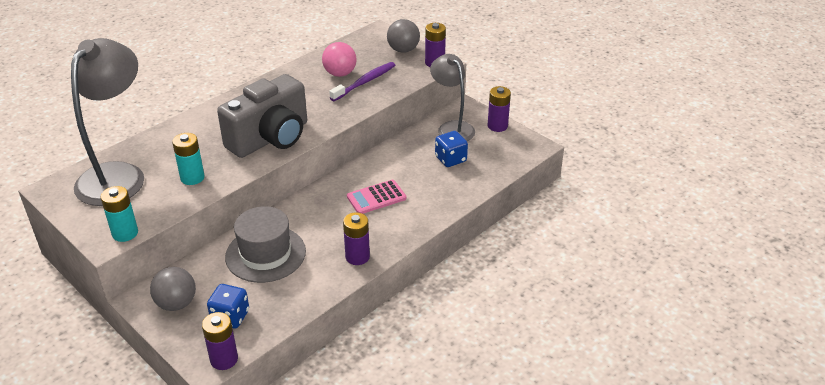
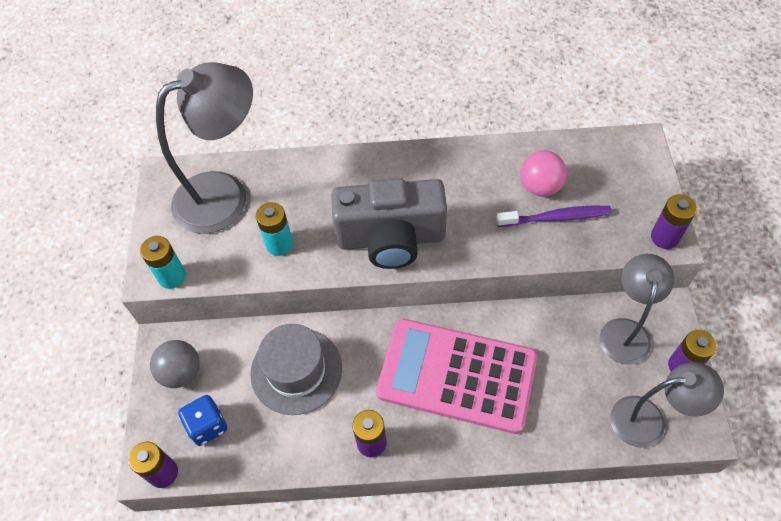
camera: 45 degrees right, 20 degrees up
(376, 197) = (457, 375): pink calculator -> pink calculator, size x2.21
(403, 50) = (644, 192): grey ball -> none
(450, 159) = (582, 378): blue dice -> none
(505, 156) = (649, 420): none -> grey lamp

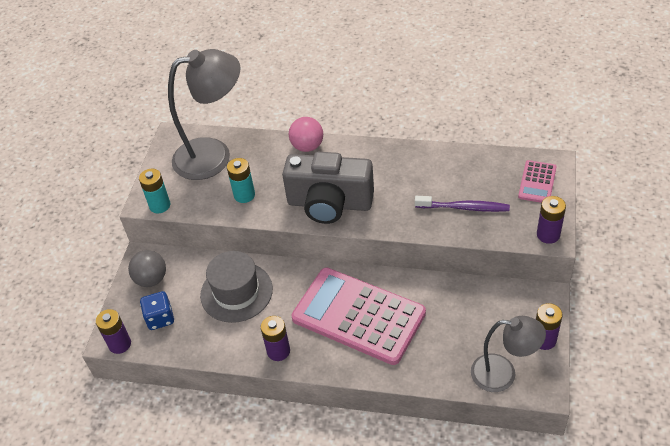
camera: 15 degrees right, 10 degrees down
(540, 187) = (459, 184): pink ball -> pink ball (307, 146)
(625, 331) = (505, 306): grey lamp -> none
(630, 170) = (537, 182): none -> pink calculator

